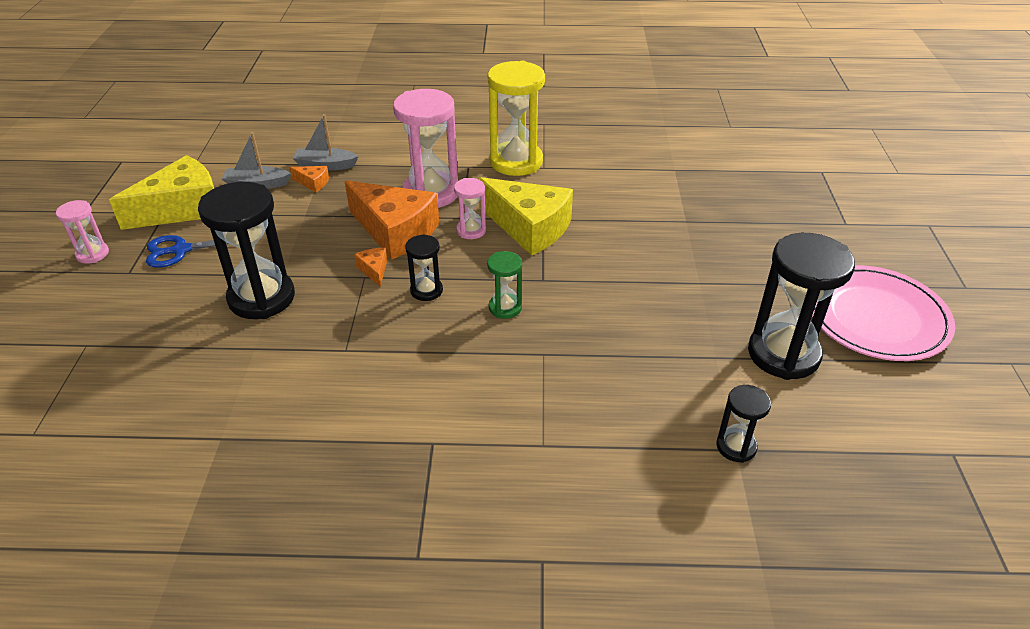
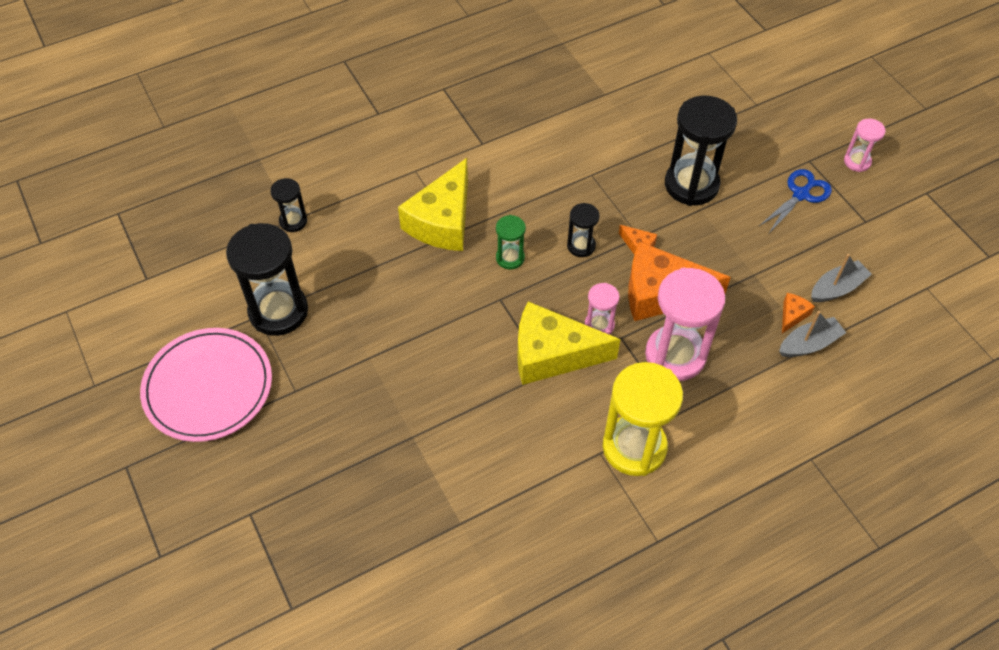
camera: 150 degrees right, 15 degrees up
(182, 208) = (858, 232): yellow cheese -> yellow cheese (443, 221)
(313, 183) = (792, 315): orange cheese -> orange cheese turned 135 degrees clockwise

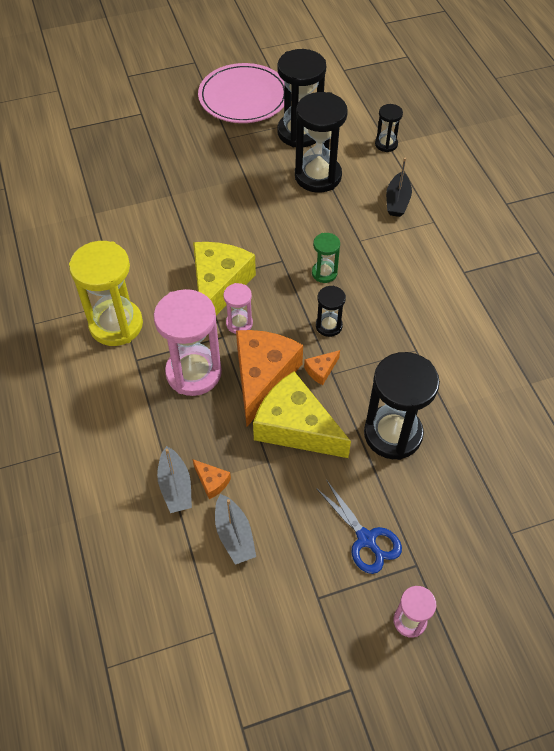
camera: 100 degrees right, 0 degrees up
(357, 282) = (318, 176): none -> black hourglass
(389, 203) = (397, 201): none -> black boat
(443, 221) = (373, 233): yellow cheese -> yellow cheese (295, 427)

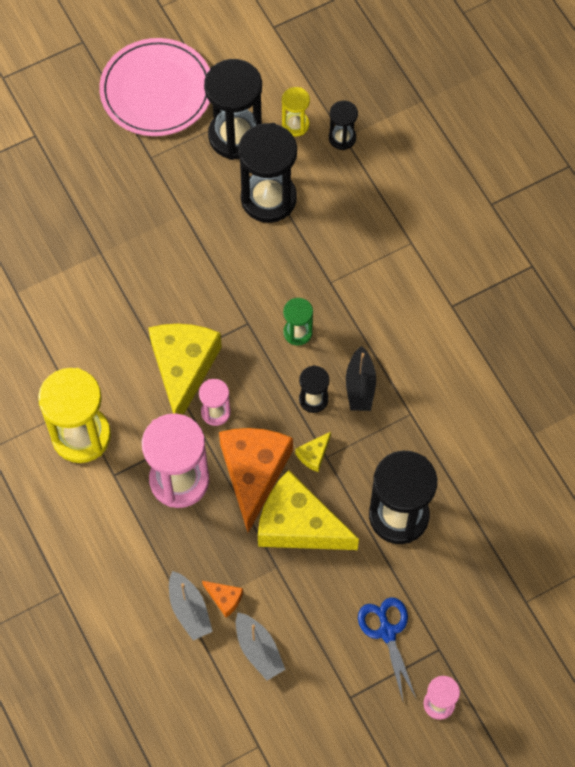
camera: 10 degrees left, 10 degrees up
(321, 370) = (314, 455): orange cheese -> yellow cheese
(349, 131) = (295, 124): none -> yellow hourglass
(366, 539) = (387, 632): blue scissors -> blue scissors turned 150 degrees counterclockwise
(397, 201) = (366, 220): black boat -> black boat (360, 386)

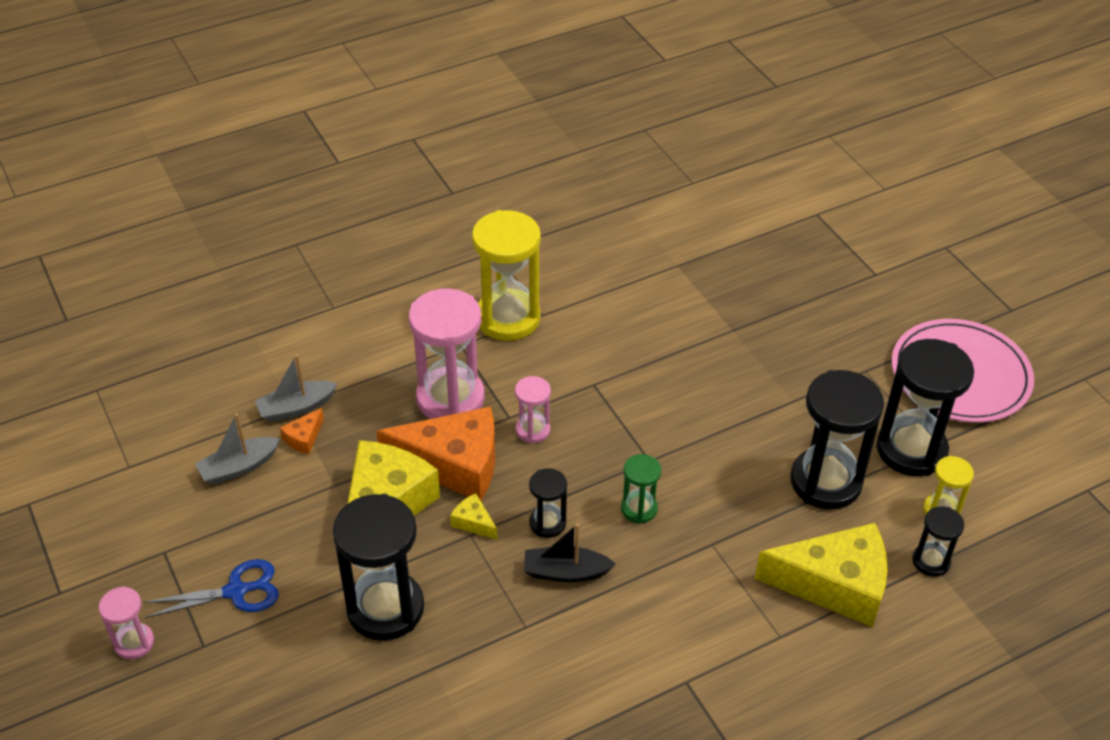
camera: 90 degrees right, 20 degrees down
(183, 369) = (588, 401): yellow cheese -> yellow cheese (835, 584)

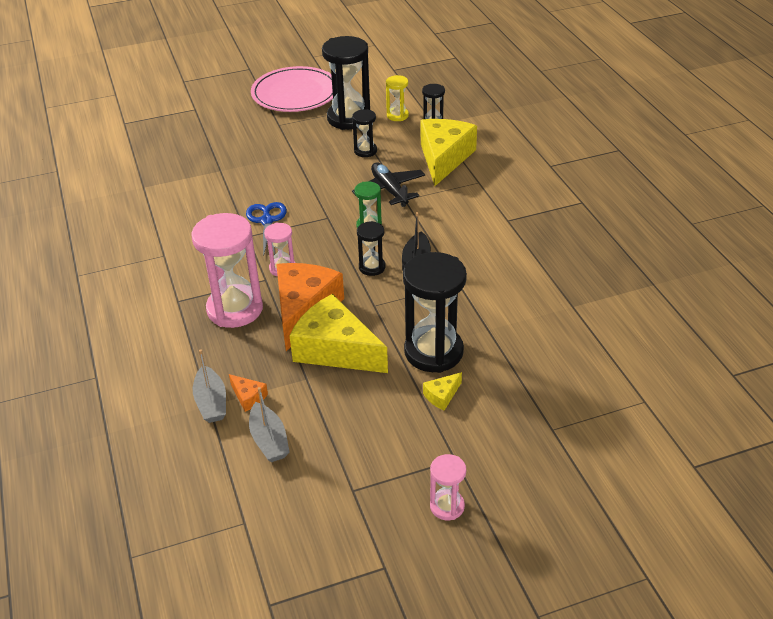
camera: 80 degrees left, 5 degrees down
(236, 591) = (404, 439): blue scissors -> blue scissors (267, 221)
(473, 522) = (363, 303): yellow cheese -> yellow cheese (442, 396)
(508, 318) = (159, 273): yellow hourglass -> none
(730, 523) = (389, 190): none -> black plane
(825, 482) = (365, 151): black hourglass -> black hourglass, size x0.50

